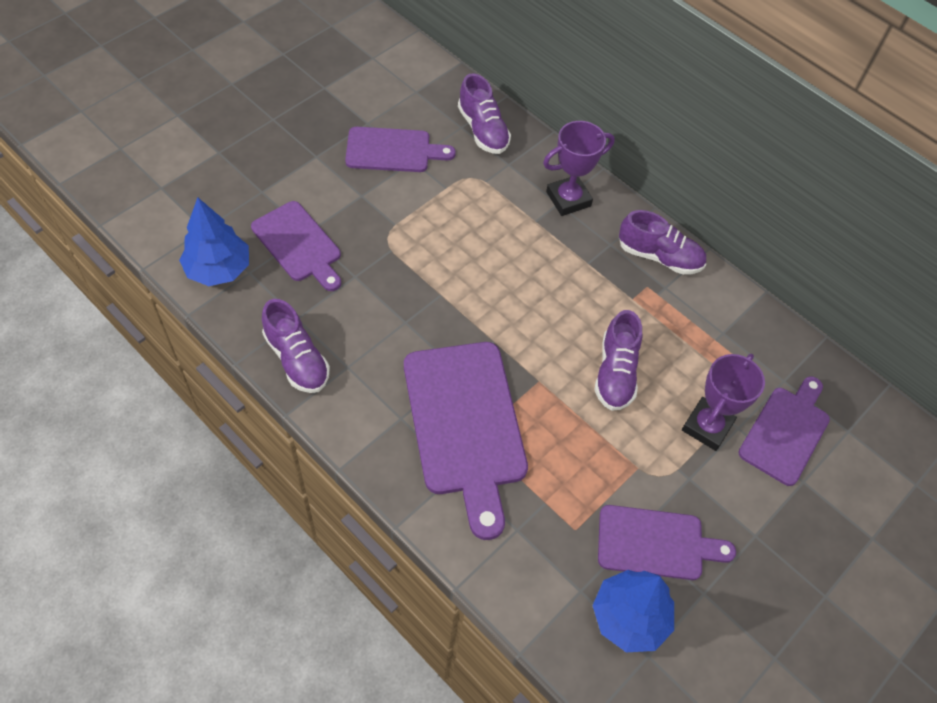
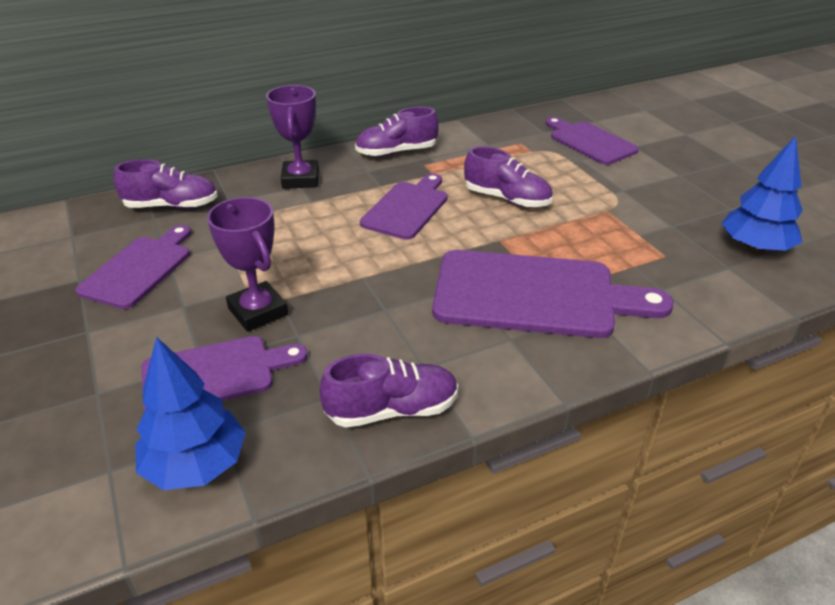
camera: 65 degrees left, 20 degrees down
(656, 543) = (683, 219): purple cutting board -> purple cutting board (407, 208)
(659, 256) = (396, 152): purple shoe -> purple shoe turned 150 degrees counterclockwise
(707, 426) = (575, 171): purple trophy -> purple trophy (258, 311)

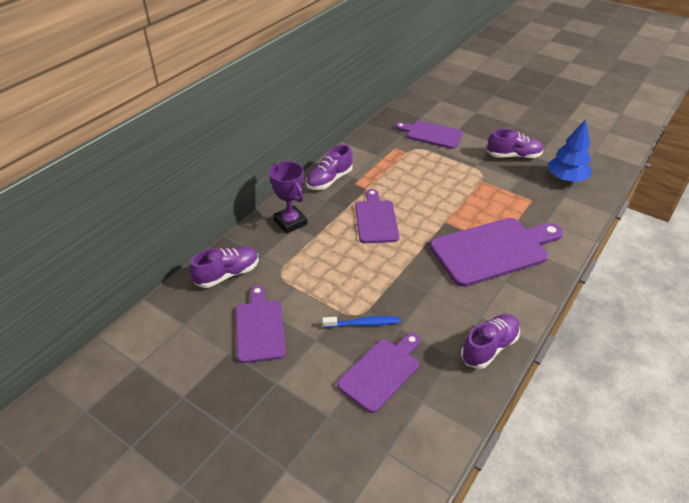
camera: 30 degrees left, 5 degrees up
(196, 466) = (428, 426): blue tree -> none
(258, 311) = (363, 323): purple trophy -> blue toothbrush
(507, 199) = (424, 192): purple shoe -> purple shoe (513, 156)

